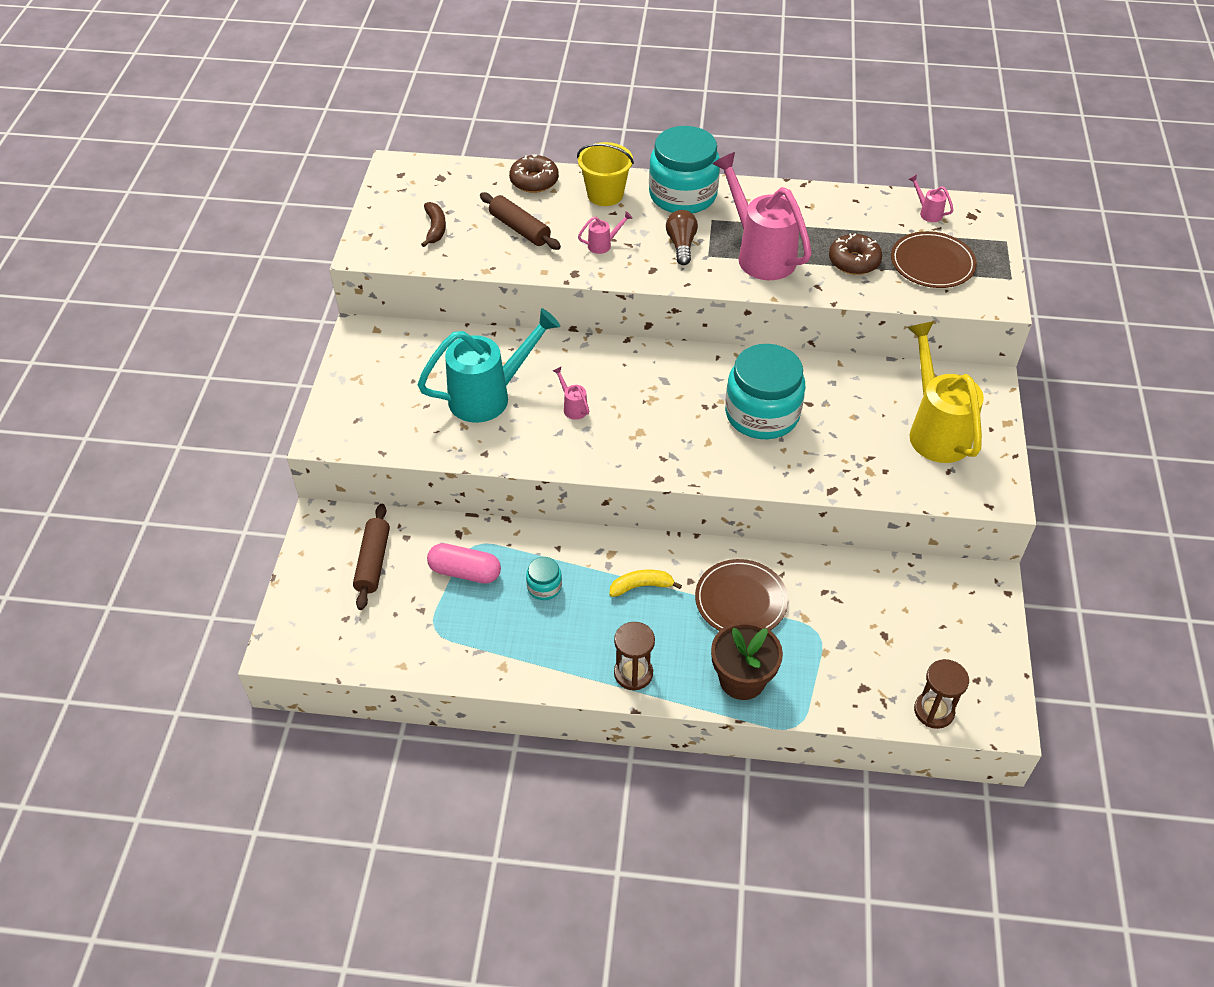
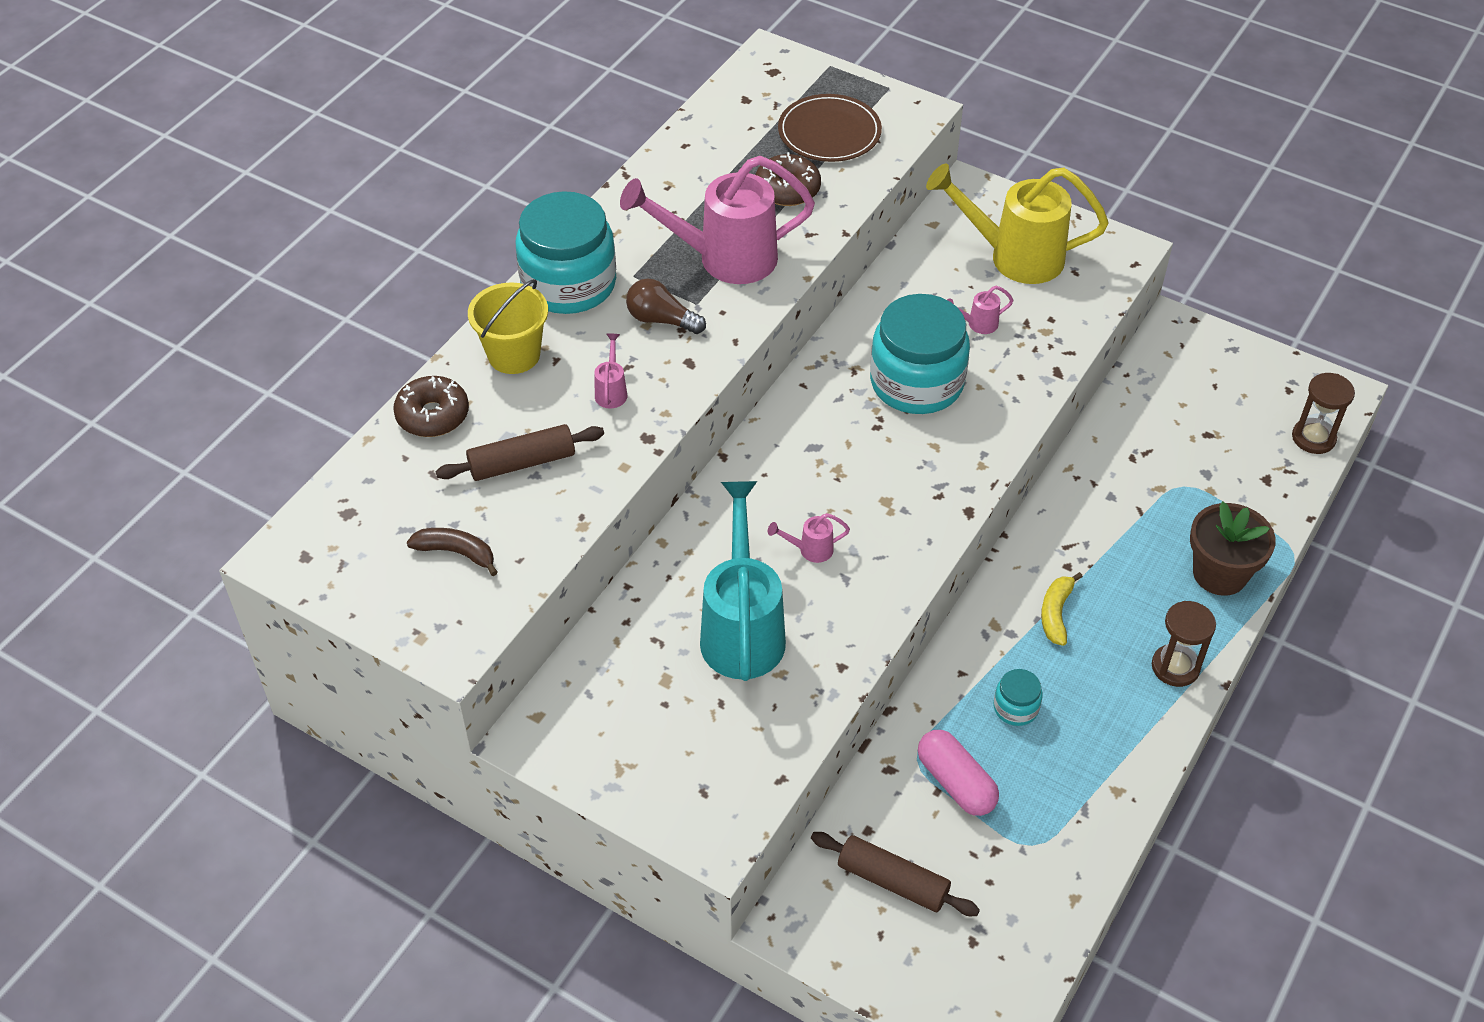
camera: 65 degrees left, 0 degrees up
(465, 572) = (955, 783): pink capsule -> pink capsule turned 75 degrees counterclockwise
(741, 600) = (1114, 532): brown plate -> none
(927, 212) = (745, 100): pink watering can -> pink watering can (977, 324)

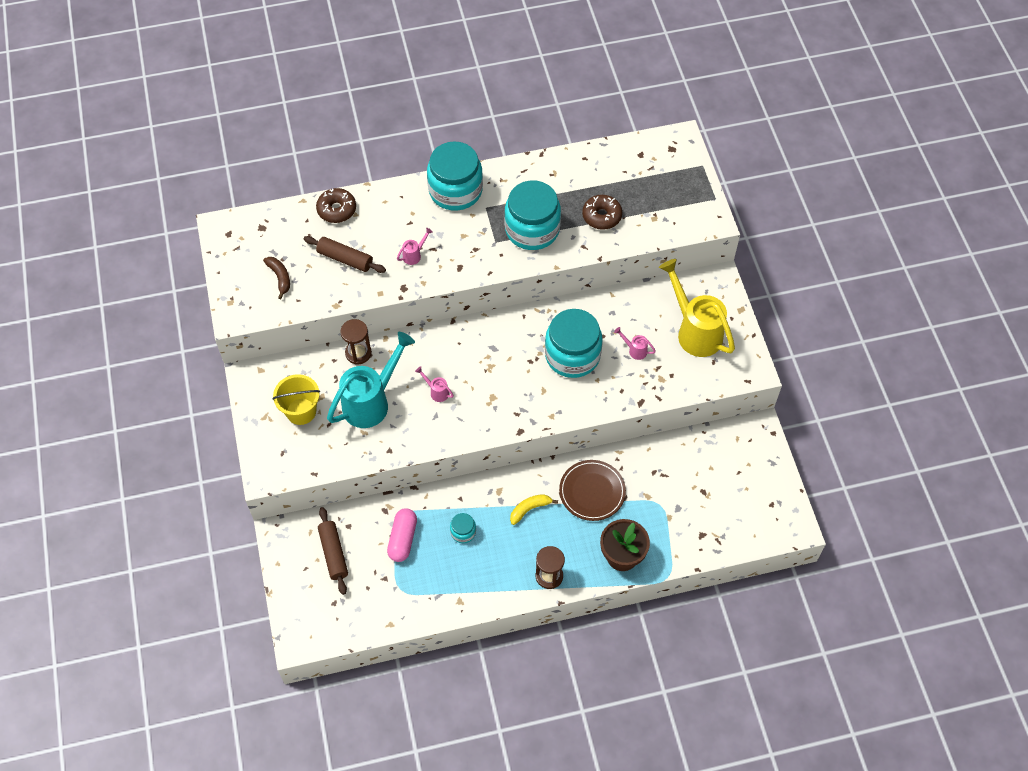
camera: 45 degrees right, 10 degrees up
(514, 355) = (396, 207): yellow bucket -> yellow bucket (301, 411)
(661, 320) = (472, 238): brown light bulb -> none
(723, 259) = (532, 229): pink watering can -> turquoise jar
(829, 132) = (657, 201): brown plate -> brown plate (592, 491)
(1313, 438) = (751, 536): brown hourglass -> brown hourglass (358, 353)

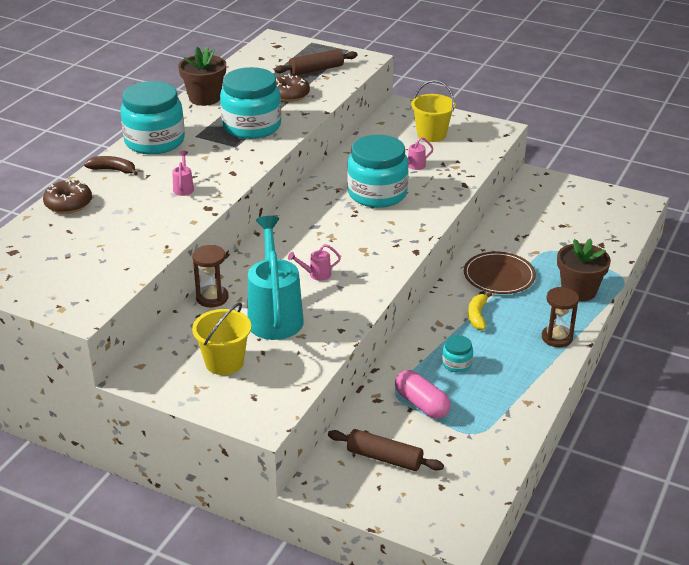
camera: 50 degrees left, 25 degrees down
(280, 277) = (85, 267): brown banana -> brown banana (113, 170)
(345, 259) = (127, 223): brown rolling pin -> brown rolling pin (316, 69)
(543, 170) = (205, 98): none -> brown flower pot
(694, 331) = (431, 135): yellow watering can -> yellow bucket

